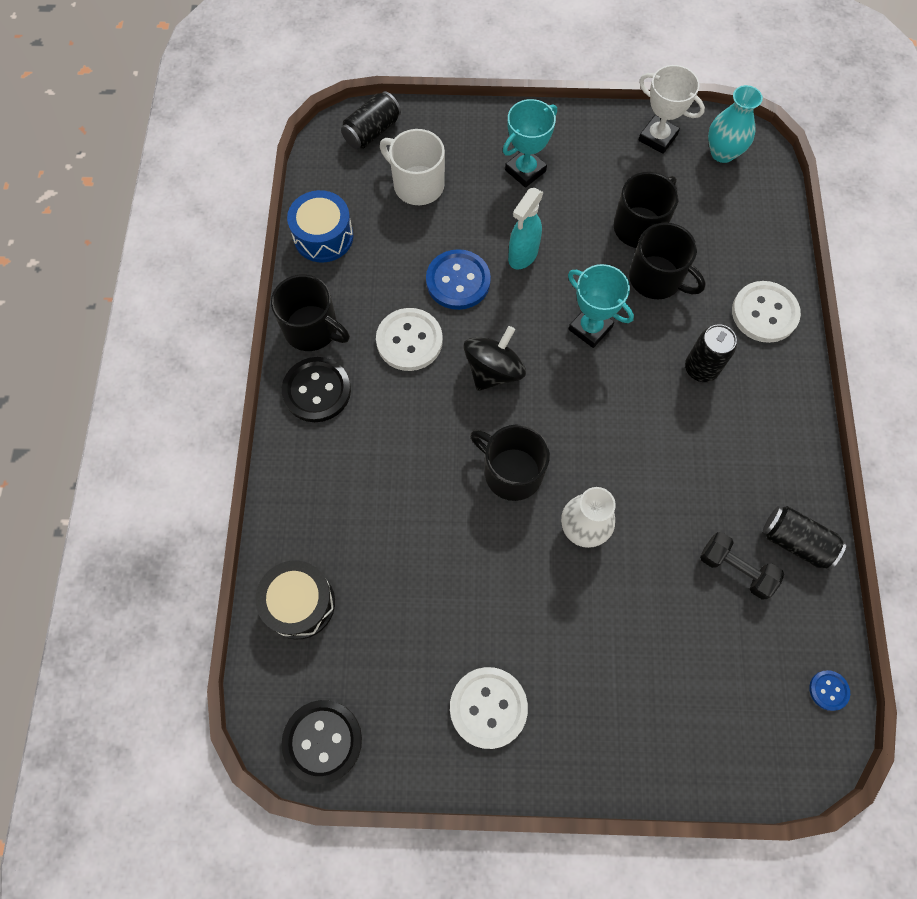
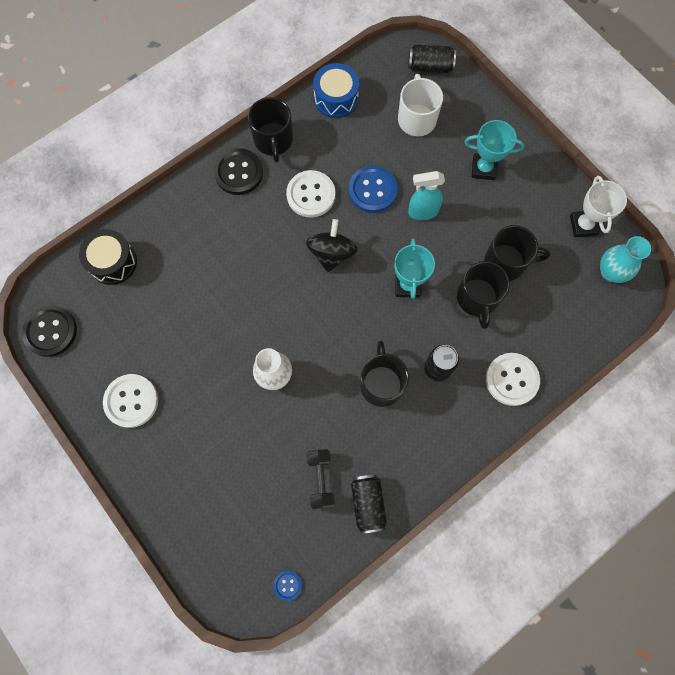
camera: 50 degrees right, 5 degrees up
(493, 371) = (331, 253): black spinning top -> black spinning top turned 75 degrees counterclockwise
(511, 472) = (276, 311): black mug -> black mug (381, 383)

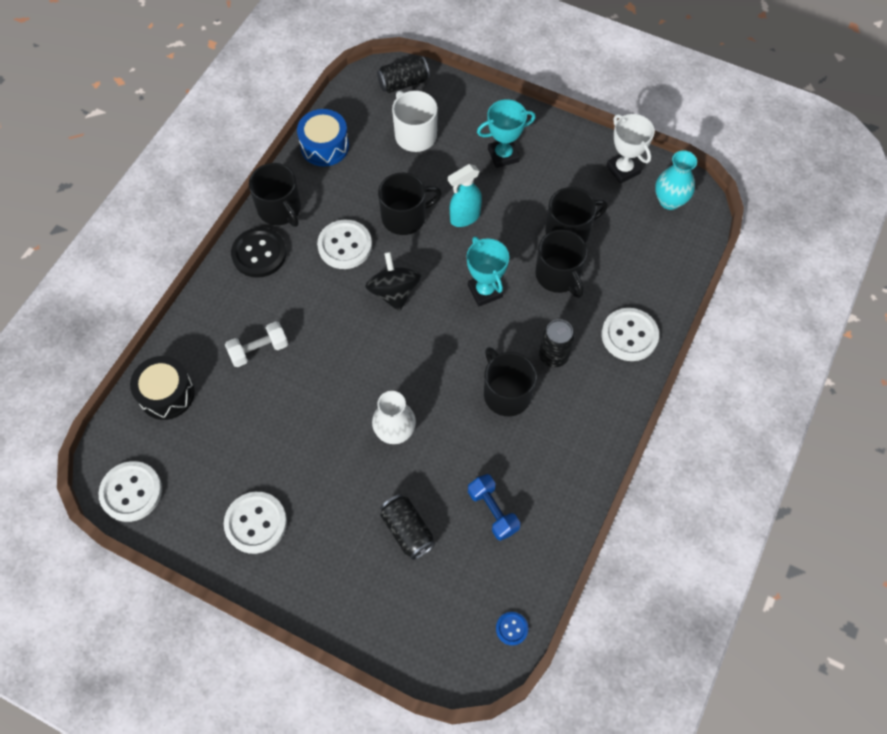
camera: 25 degrees left, 10 degrees down
(50, 331) = (131, 492): black button -> white button
(200, 256) = (259, 350): none -> white dumbbell
(320, 479) = (493, 511): black dumbbell -> blue dumbbell
(368, 503) = (551, 512): black can -> black can (407, 530)
(372, 190) = (405, 217): blue button -> black mug

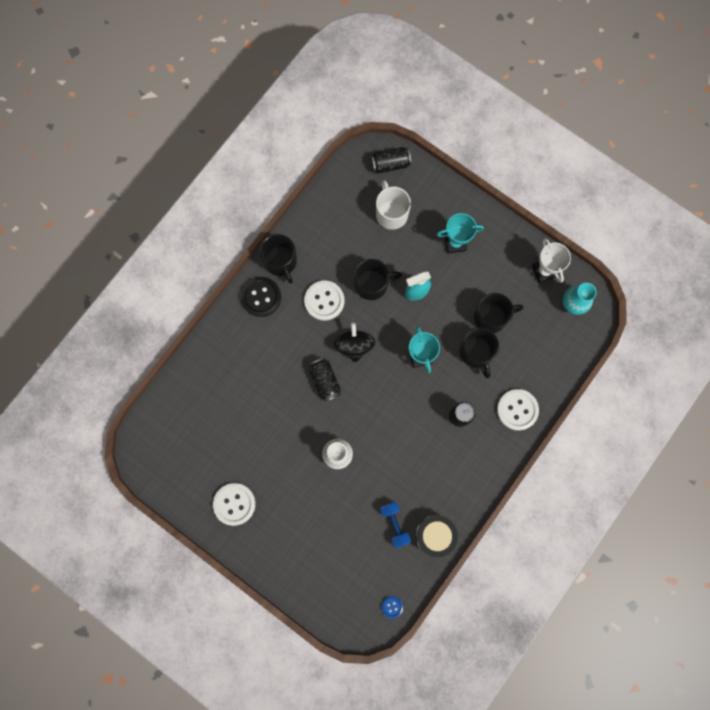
camera: 10 degrees right, 15 degrees up
(131, 492) = (153, 467): white button -> none
(167, 394) = (184, 398): black drum -> black drum (435, 535)
(259, 350) = (251, 375): white dumbbell -> none
(324, 146) = (321, 212): blue drum -> none
(407, 530) = (335, 527): black can -> black can (325, 381)
(506, 393) = (420, 439): black mug -> none

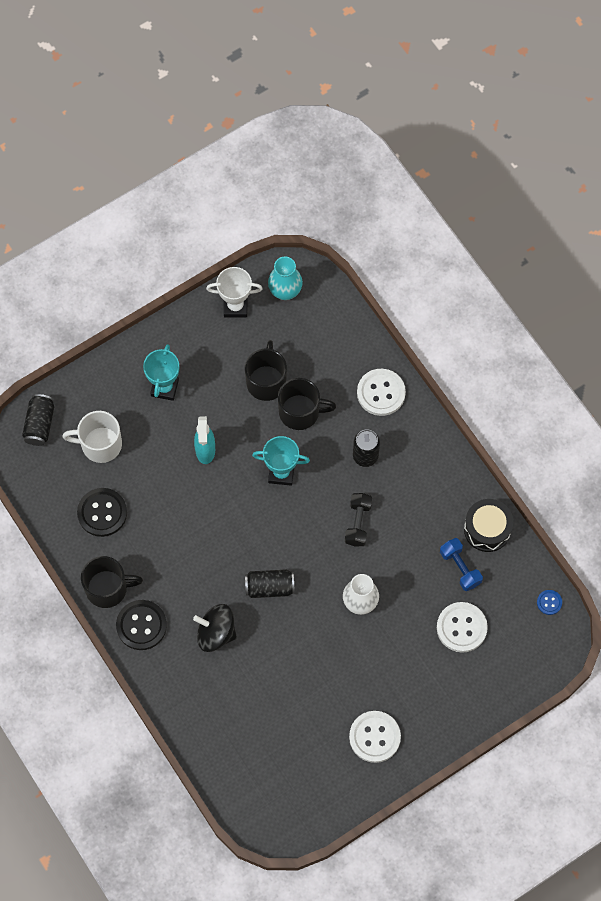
camera: 70 degrees left, 10 degrees down
(324, 301) = (175, 555): white button -> white button (461, 628)
(338, 235) = (102, 513): none -> black button
(354, 345) = (241, 540): black spinning top -> black spinning top (216, 633)
(372, 284) = (176, 495): black mug -> none
(394, 524) = (460, 568): blue dumbbell -> blue dumbbell turned 60 degrees clockwise
(401, 430) = (358, 523): none -> black dumbbell

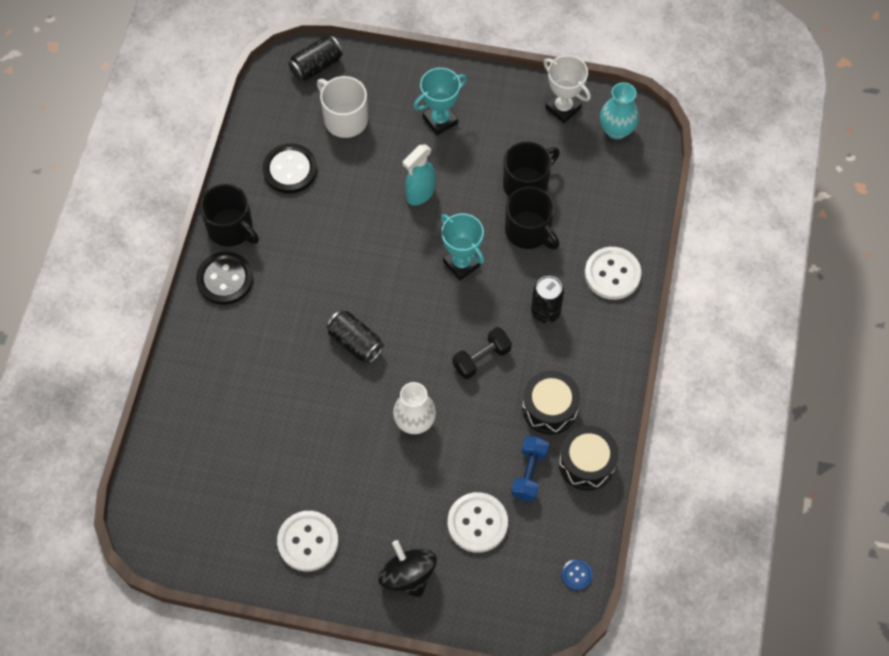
camera: 45 degrees right, 5 degrees down
(216, 633) = (274, 338): black spinning top -> black spinning top (408, 576)
(431, 516) = (549, 408): none -> black drum

